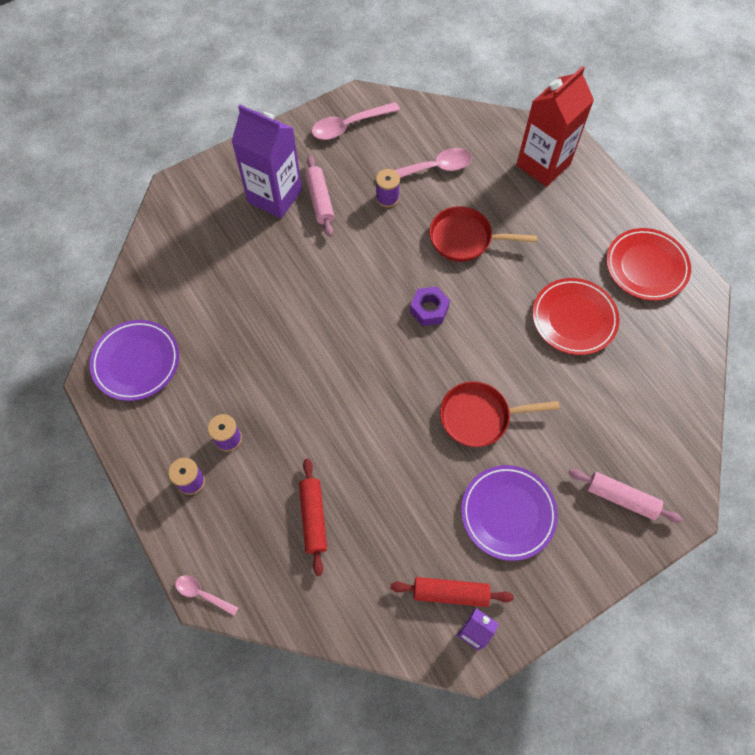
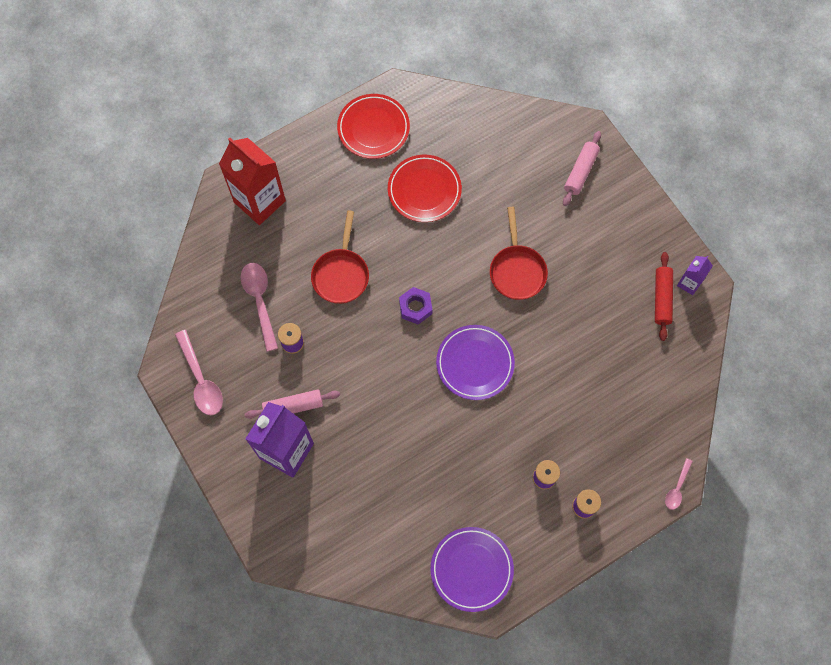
camera: 90 degrees left, 5 degrees up
(313, 518) = (610, 402): red rolling pin -> none
(508, 513) = (597, 254): purple plate -> purple plate (475, 363)

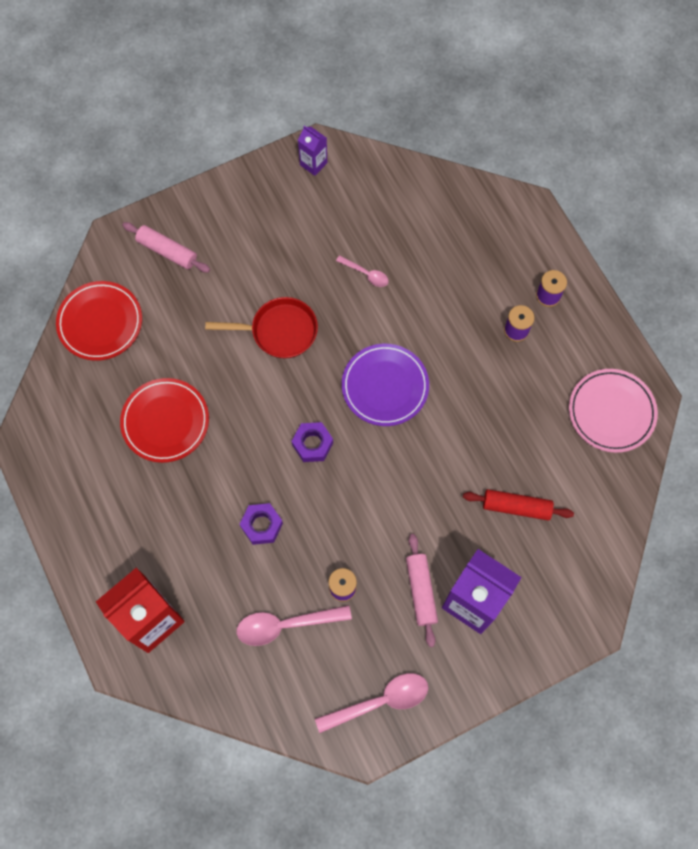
camera: 85 degrees left, 0 degrees up
(341, 274) = (262, 525): red pan -> purple nut
(373, 128) = (73, 474): red plate -> red plate (100, 323)
(471, 569) = (611, 412): purple plate -> pink plate
(662, 298) = (328, 191): red rolling pin -> red rolling pin (516, 507)
(677, 488) = (532, 207): pink spoon -> pink spoon (365, 274)

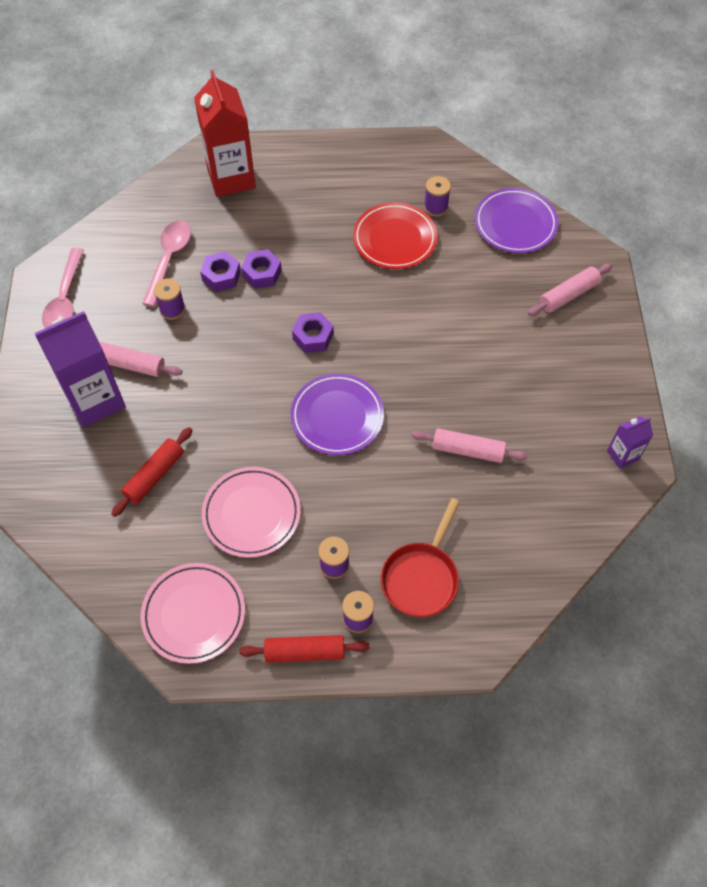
camera: 115 degrees right, 10 degrees down
(100, 323) = (515, 224): red plate -> purple plate
(108, 401) = (435, 207): none -> purple spool
(279, 331) = (440, 353): red pan -> red pan (421, 577)
(282, 562) = (221, 276): none -> purple nut
(365, 274) = (468, 450): pink spoon -> pink rolling pin
(508, 411) = (251, 514): none -> pink plate
(593, 320) = (304, 651): none -> red rolling pin

